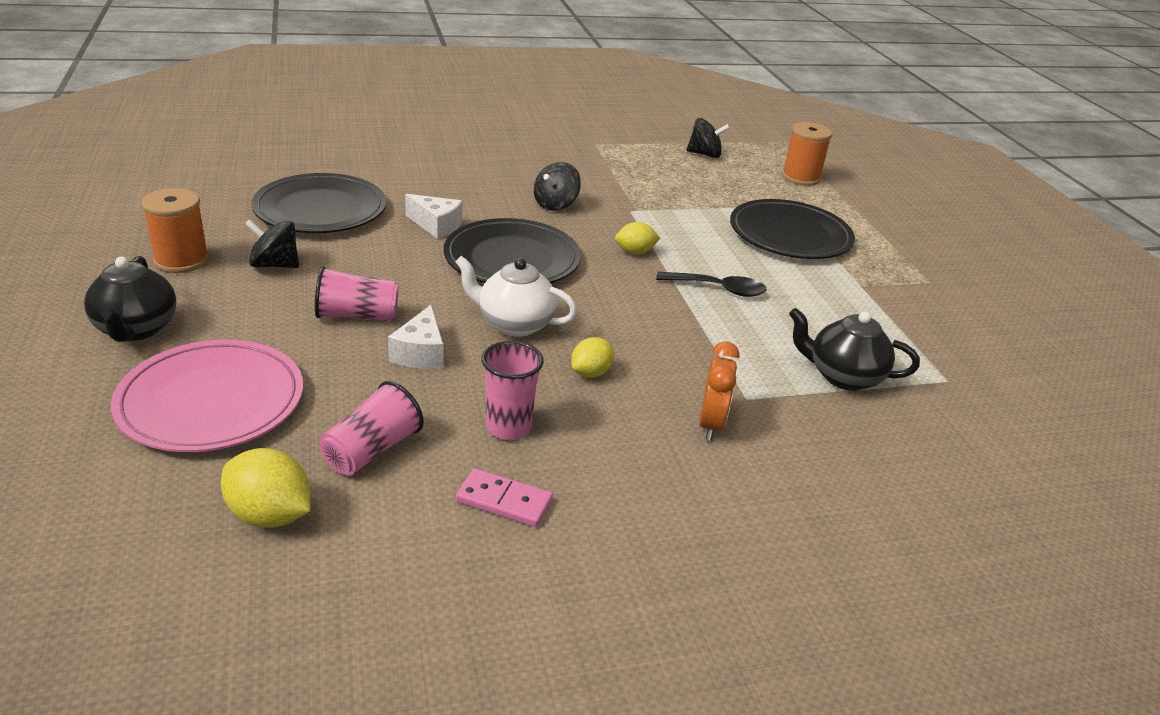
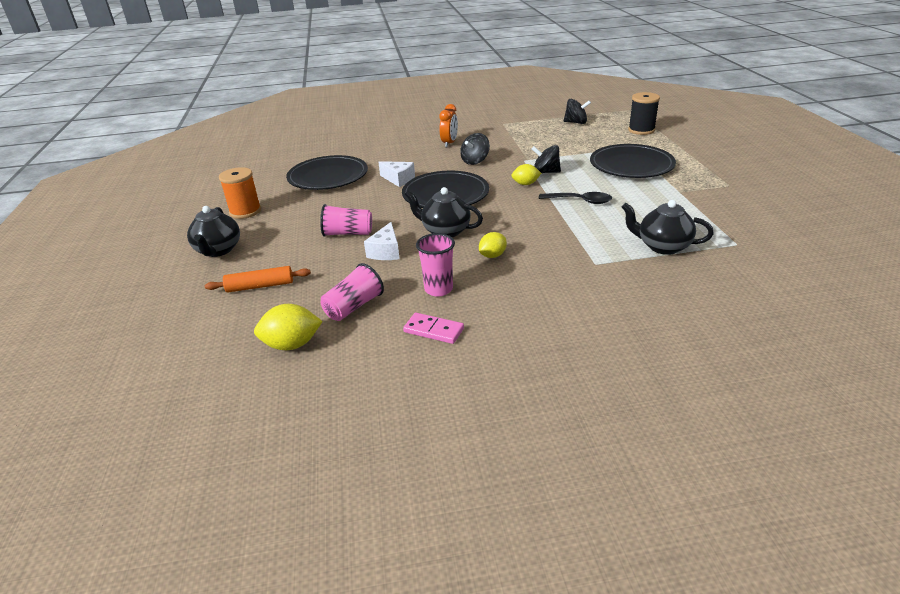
camera: 10 degrees right, 0 degrees up
(211, 401) = (260, 286): pink plate -> orange rolling pin
(270, 515) = (292, 345): yellow lemon -> yellow lemon turned 45 degrees counterclockwise
(274, 265) = (299, 209): black spinning top -> black spinning top (545, 172)
(514, 324) = (445, 231): white teapot -> black teapot
(711, 424) = (570, 280): orange clock -> orange clock (449, 143)
(800, 177) = (641, 130): orange spool -> black spool

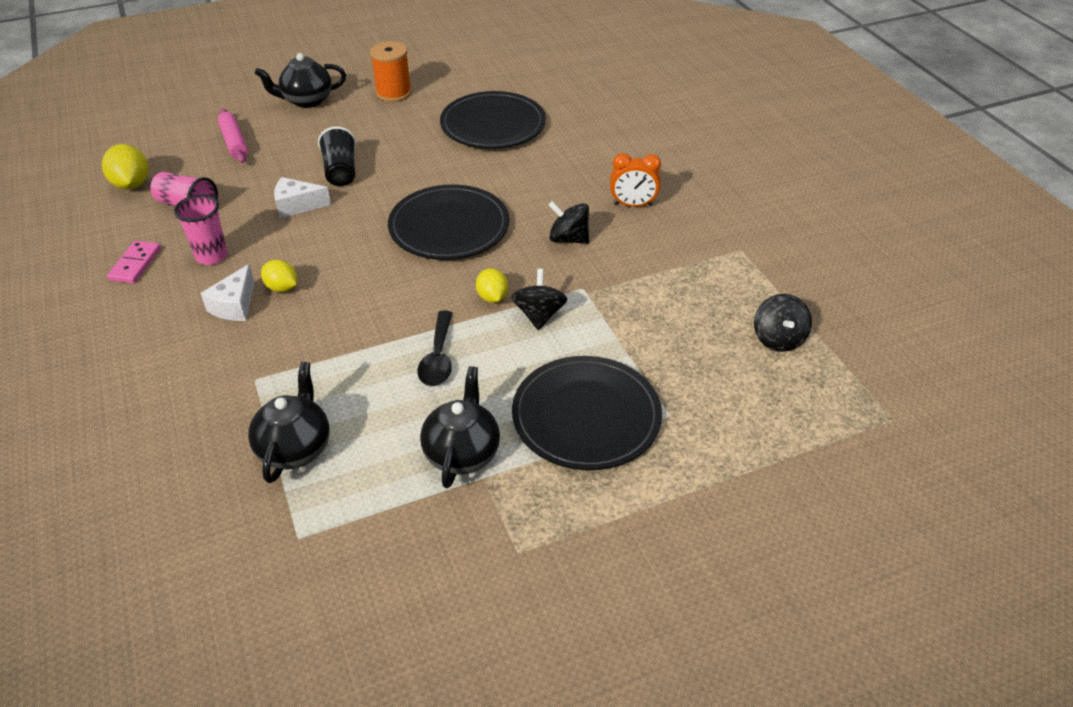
camera: 75 degrees right, 10 degrees up
(260, 286) = (234, 142): orange rolling pin -> pink rolling pin
(348, 233) = (341, 171): pink cup -> black cup
(399, 179) = (492, 181): white cheese -> white cheese (234, 305)
(445, 231) = (345, 241): black teapot -> black teapot (462, 453)
(641, 130) = (769, 433): black spool -> none

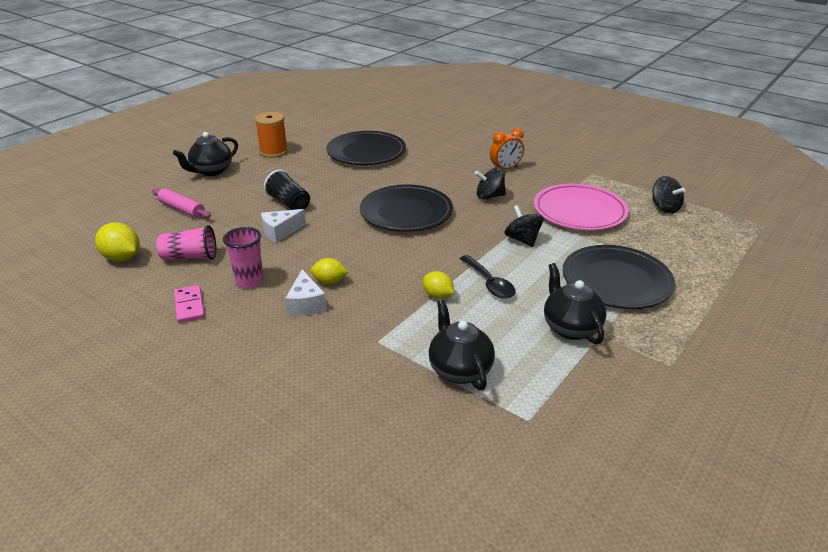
camera: 30 degrees left, 10 degrees down
(492, 297) = (482, 240): yellow lemon -> yellow lemon (438, 296)
(656, 301) = (579, 211): none -> pink plate

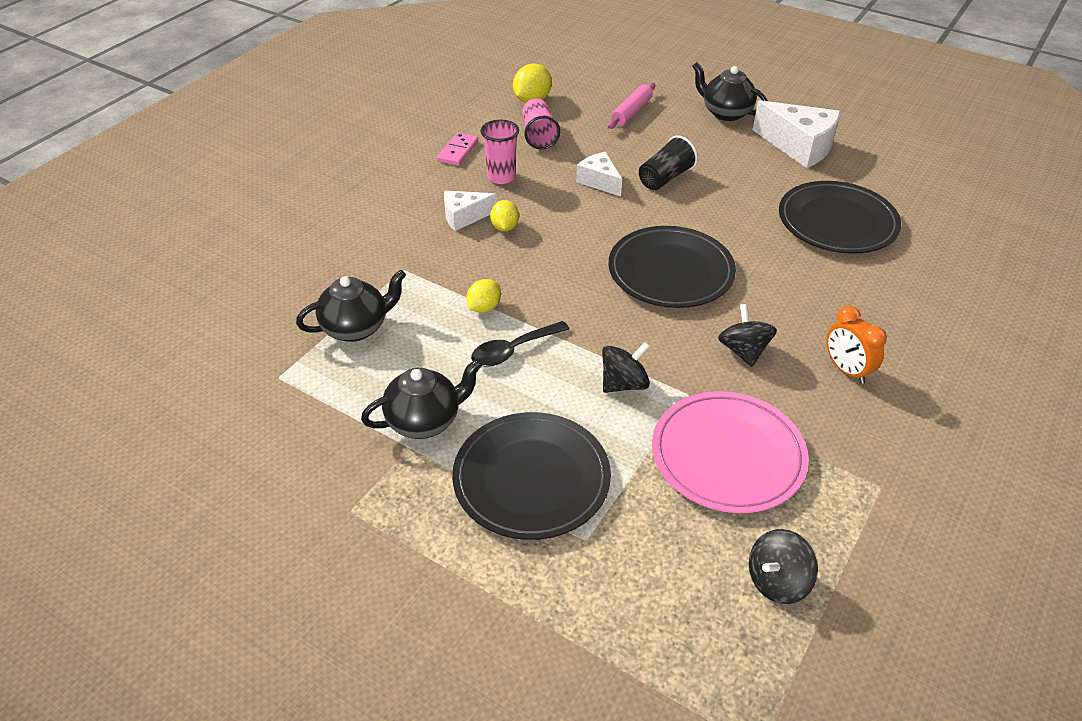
camera: 85 degrees right, 10 degrees up
(189, 306) = (458, 151): pink domino -> pink domino turned 45 degrees counterclockwise
(273, 152) = (799, 146): orange spool -> white cheese

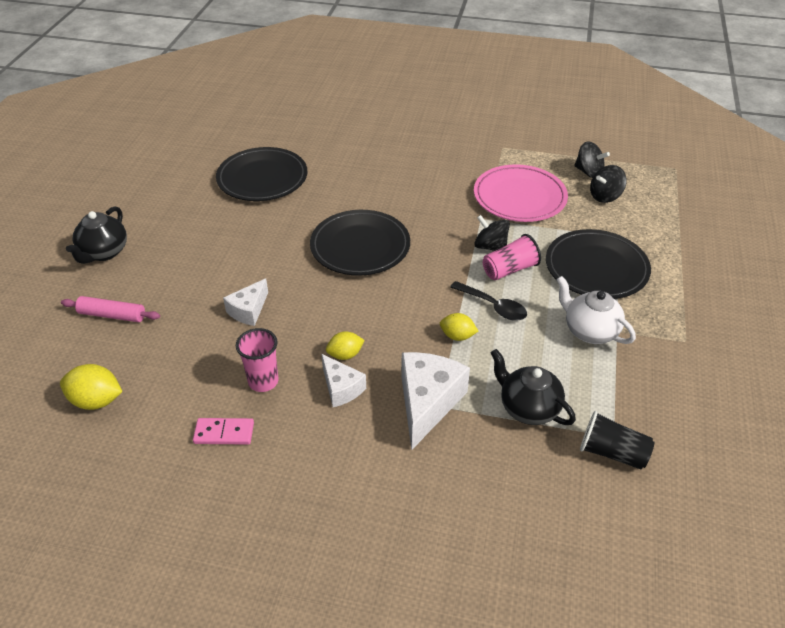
camera: 110 degrees left, 0 degrees up
(425, 420) = (589, 331): black teapot -> white teapot
(539, 135) = (175, 374): pink cup -> pink cup (509, 269)
(665, 178) = (230, 271): black cup -> black cup (612, 452)
(743, 351) = (427, 202): black spinning top -> black spinning top (605, 196)
(799, 146) = (156, 205): white cheese -> white cheese (427, 403)
(846, 370) = (420, 163): orange clock -> none

